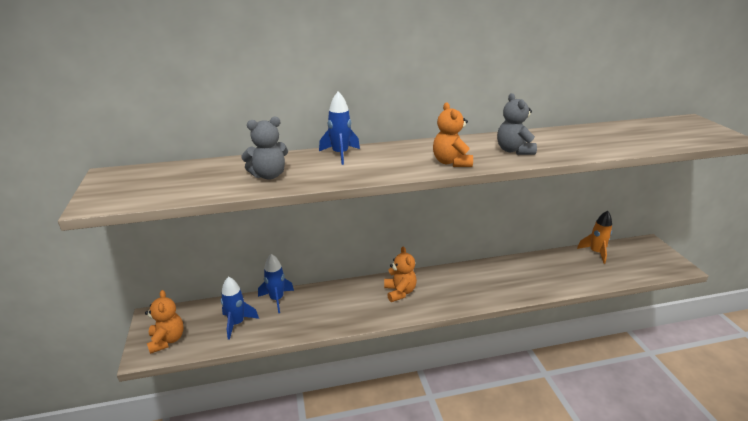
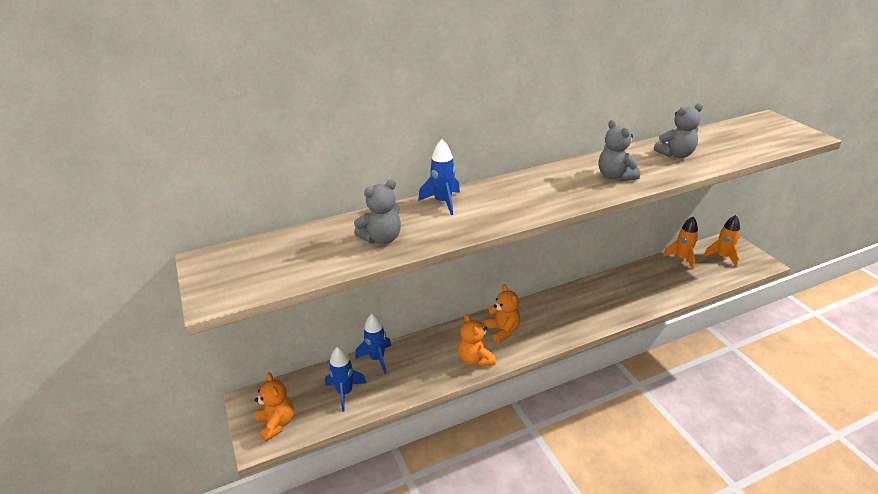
camera: 10 degrees left, 5 degrees up
(451, 162) = (560, 199): orange teddy bear -> orange teddy bear (475, 359)
(583, 139) = (675, 154): none -> grey teddy bear
(638, 256) = (722, 257): none -> orange rocket

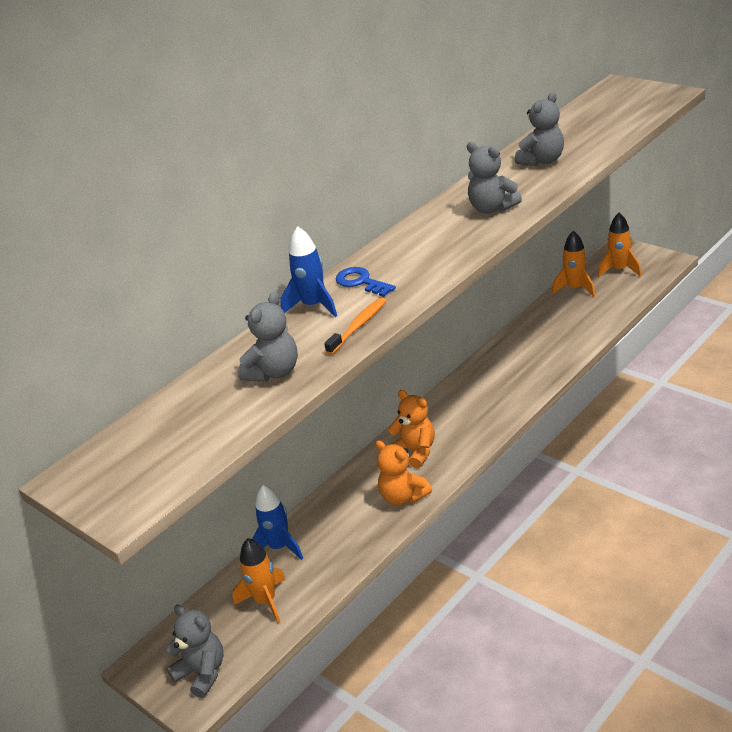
camera: 20 degrees left, 0 degrees up
(276, 423) = (202, 673): orange teddy bear -> grey teddy bear
(345, 392) = (265, 601): blue rocket -> orange rocket
(461, 227) = (358, 326): none -> orange toothbrush
(486, 197) = (361, 282): none -> blue key

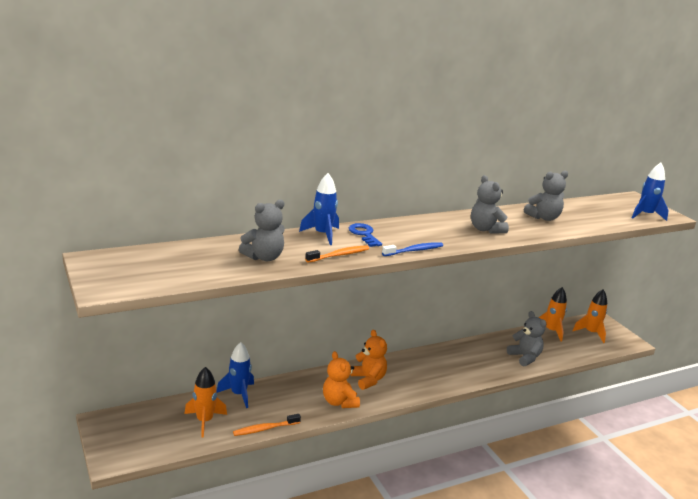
camera: 15 degrees right, 10 degrees down
(202, 673) = (132, 443): grey teddy bear -> grey teddy bear (525, 357)
(343, 574) = (265, 429): none -> orange toothbrush
(438, 278) = (414, 250): none -> blue toothbrush
(647, 105) = (645, 215): none -> blue rocket

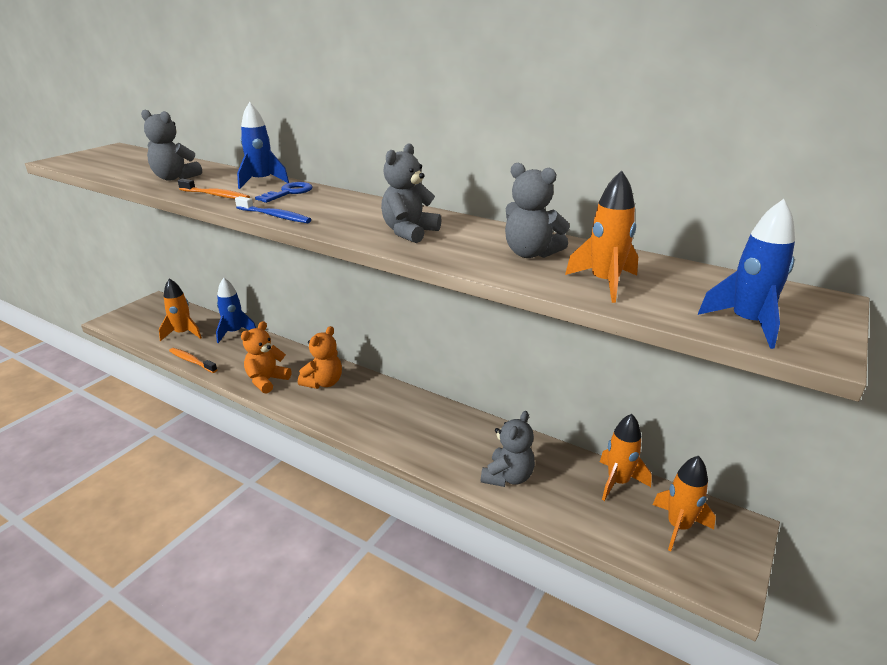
camera: 60 degrees right, 5 degrees up
(591, 219) = (604, 283): none -> orange rocket

